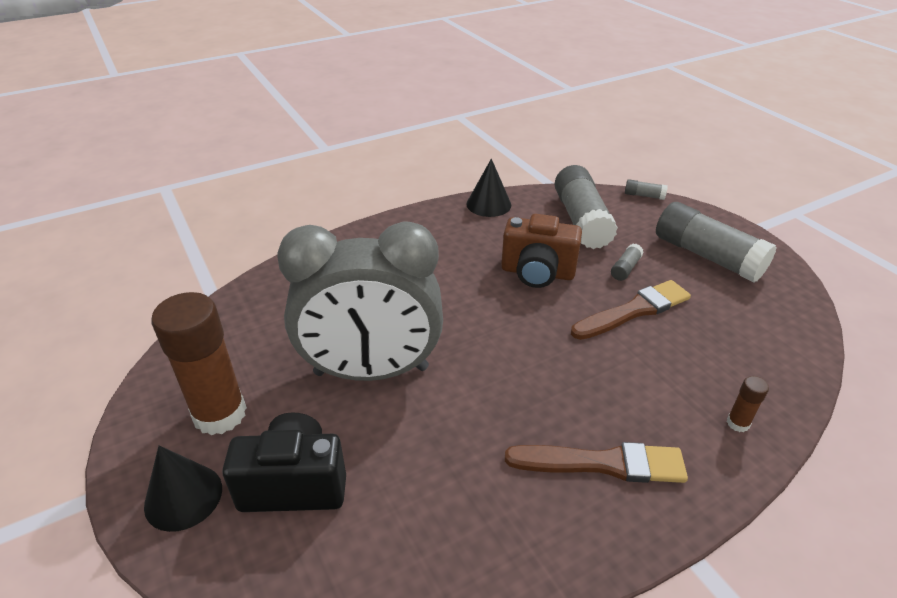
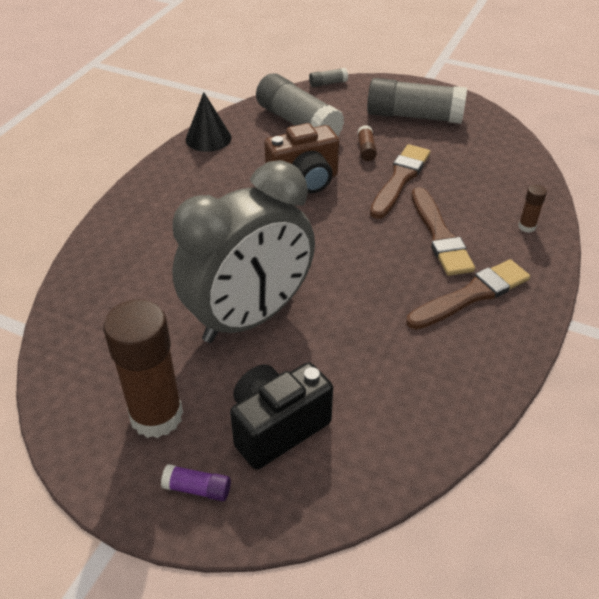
camera: 35 degrees left, 5 degrees up
(183, 497) = (197, 489): black cone -> purple glue stick
(625, 268) = (366, 149): grey glue stick -> brown glue stick
(625, 384) = (439, 235): none -> brown brush

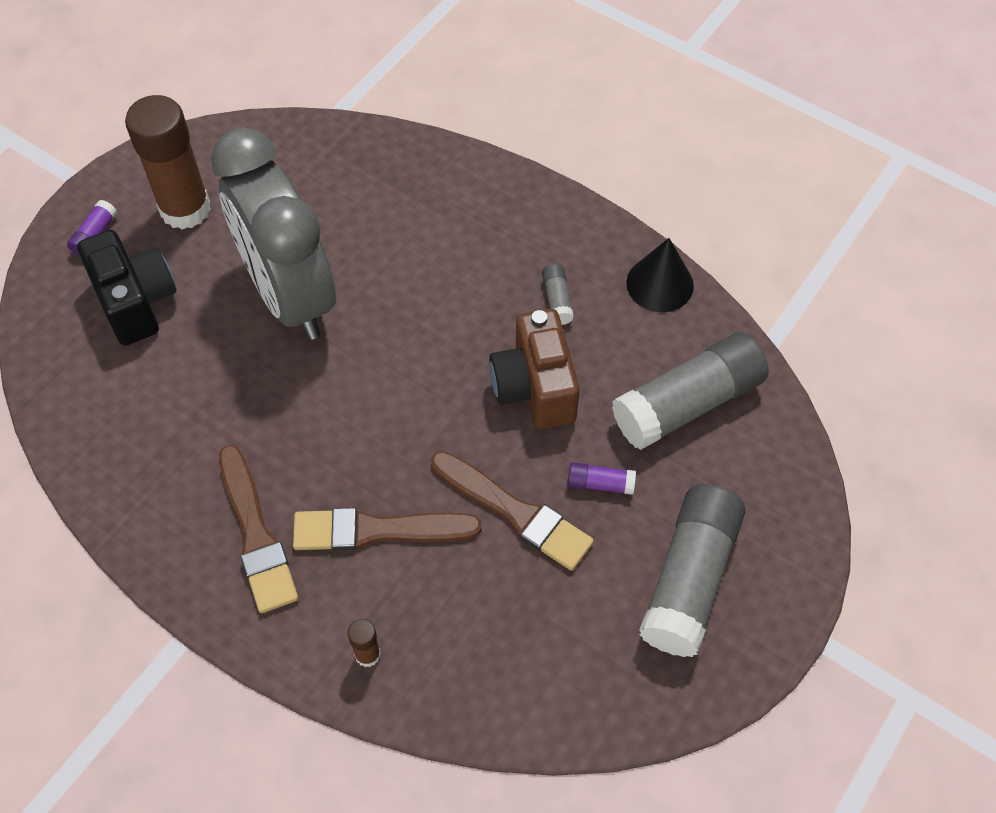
camera: 100 degrees right, 15 degrees up
(328, 83) = (810, 467): grey glue stick -> grey glue stick (557, 300)
(366, 149) = (600, 484): brown glue stick -> purple glue stick

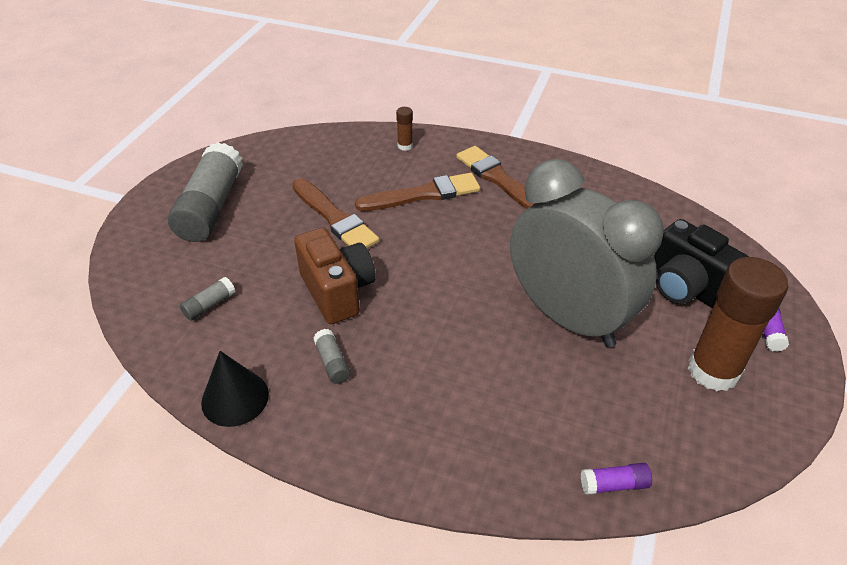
camera: 165 degrees right, 15 degrees down
(515, 512) = (335, 218): brown brush -> brown brush turned 150 degrees counterclockwise
(600, 484) = (276, 243): purple glue stick -> purple glue stick (614, 484)
(688, 403) = (209, 305): grey glue stick -> grey glue stick, size x0.42

